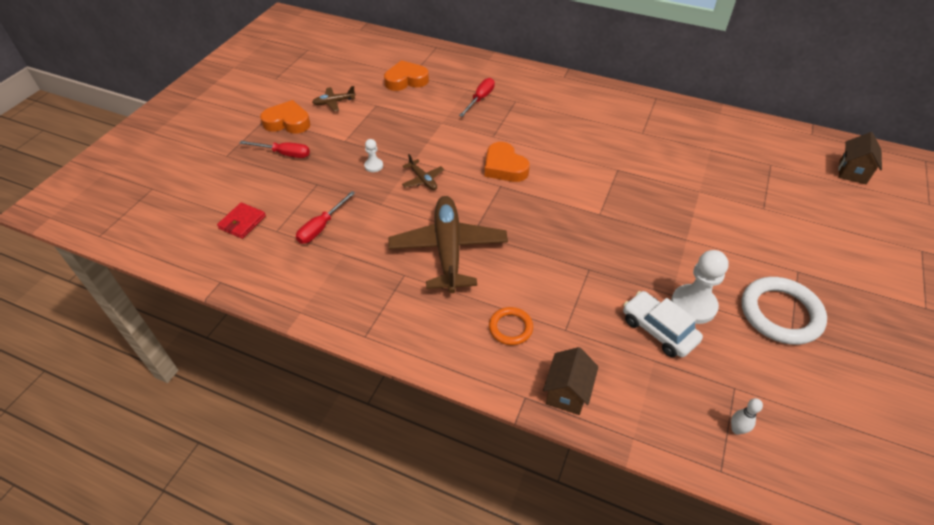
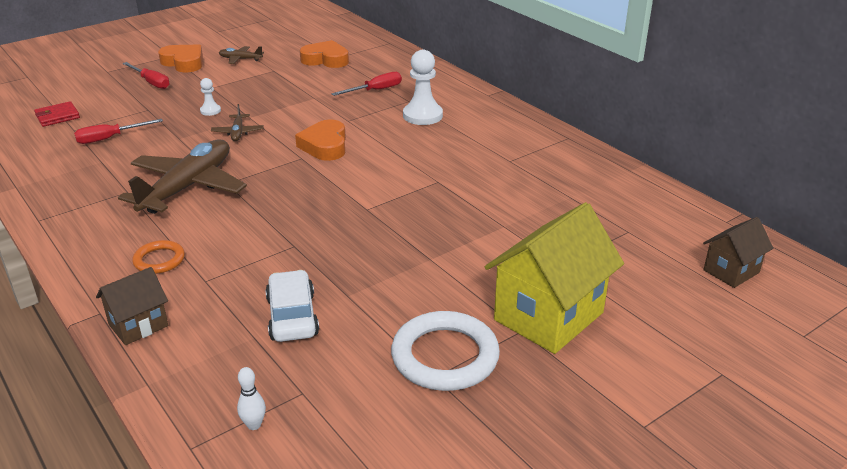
camera: 30 degrees right, 15 degrees down
(693, 305) = (357, 312): white pawn -> white pawn (422, 115)
(800, 253) = (548, 316): none -> yellow house

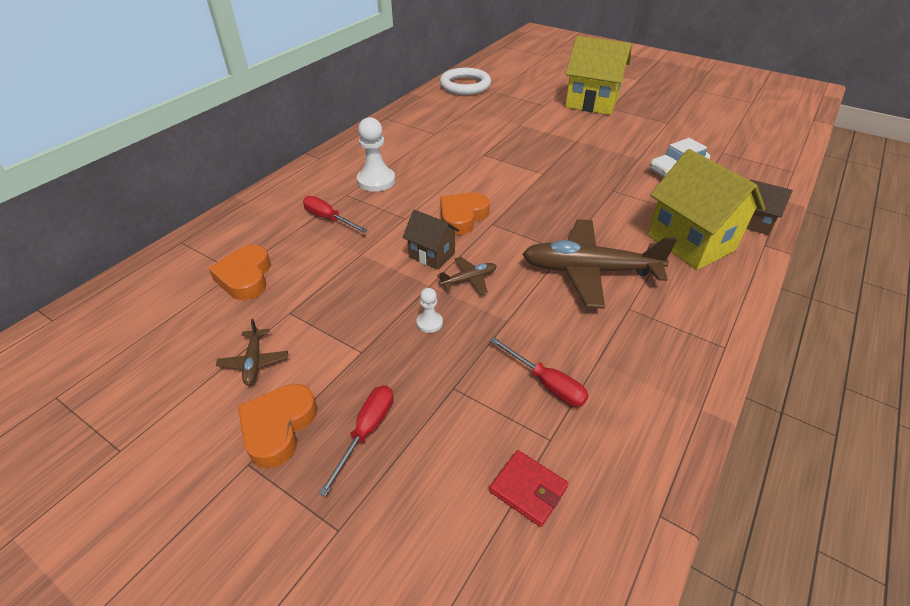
camera: 110 degrees left, 10 degrees up
(159, 260) = (690, 242): orange ring -> yellow house
(254, 425) = (757, 159): white bowling pin -> none
(325, 145) = (462, 217): orange heart -> orange heart turned 150 degrees clockwise
(445, 356) = (651, 122): white ring -> white ring (465, 85)
(731, 271) = (510, 68): brown house -> brown house (432, 255)

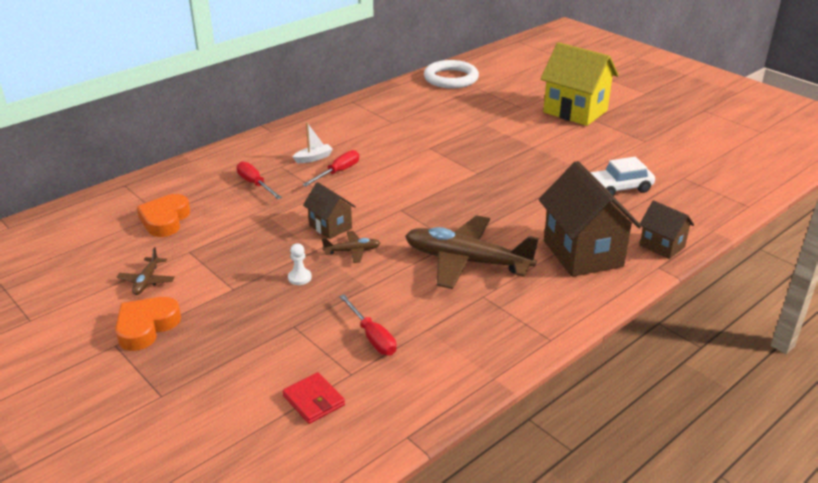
camera: 15 degrees right, 10 degrees down
(366, 432) = (210, 342): red screwdriver -> red screwdriver (338, 172)
(376, 181) = (313, 158): white pawn -> white boat
(462, 217) = (376, 200): orange heart -> none
(690, 242) = (582, 253): yellow house -> brown house

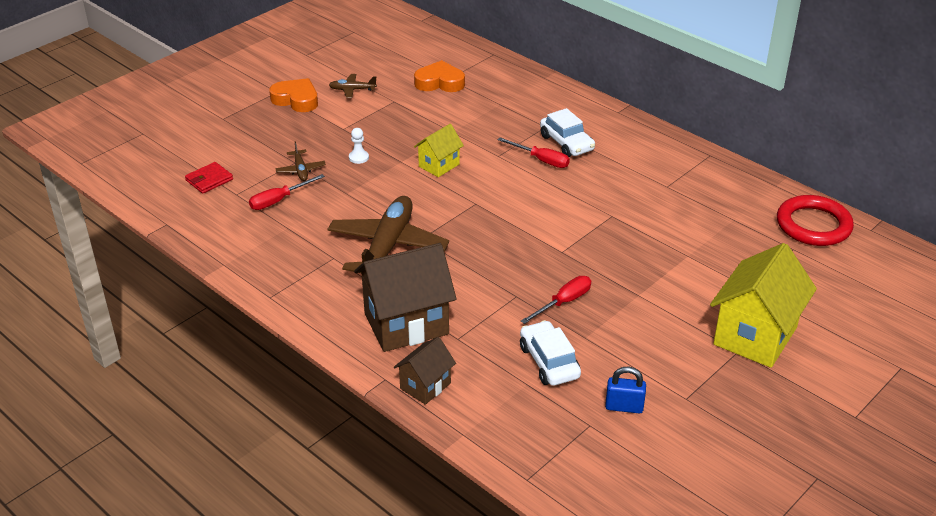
camera: 85 degrees right, 5 degrees up
(255, 184) = (507, 117): red screwdriver -> red screwdriver (563, 302)
(313, 158) = (566, 143): white boat -> white car
(330, 227) = (439, 165): brown house -> yellow house
(352, 251) = (400, 181): brown plane -> brown plane (300, 170)
(451, 78) = (813, 225): white ring -> red ring
(660, 163) = (624, 407): none -> blue padlock

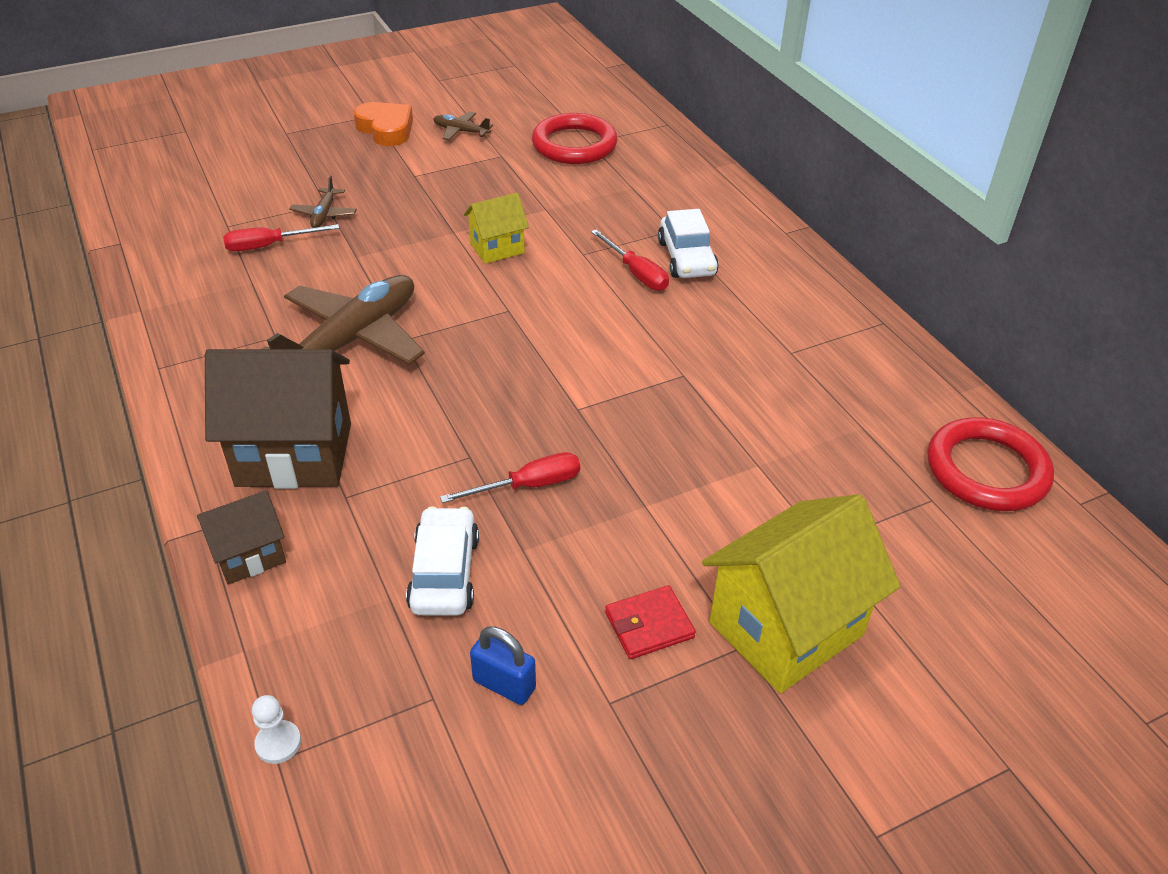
camera: 20 degrees right, 5 degrees up
(209, 180) = (211, 201): red wallet -> red wallet (649, 625)
(358, 157) = (405, 215): white pawn -> white pawn (278, 743)
(440, 82) = (574, 145): orange heart -> red ring

